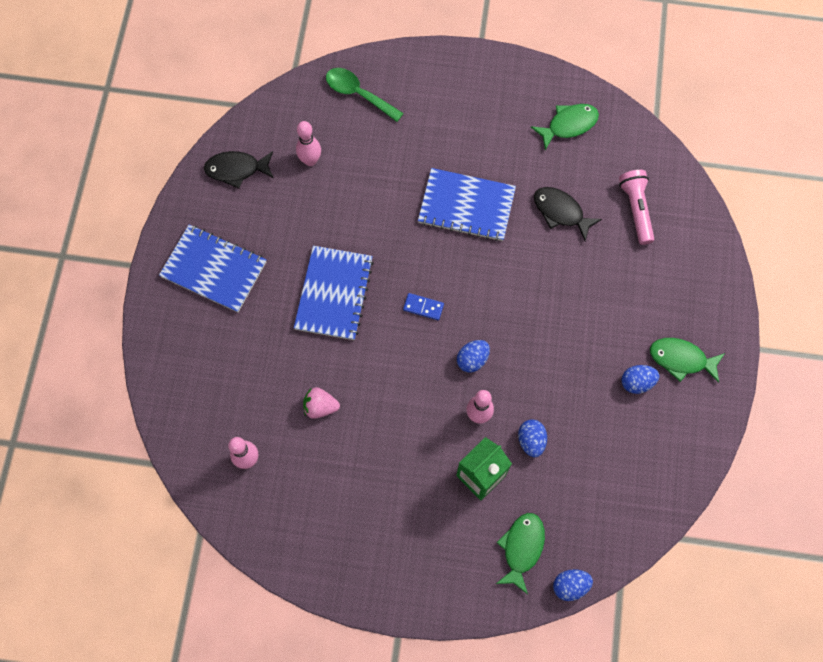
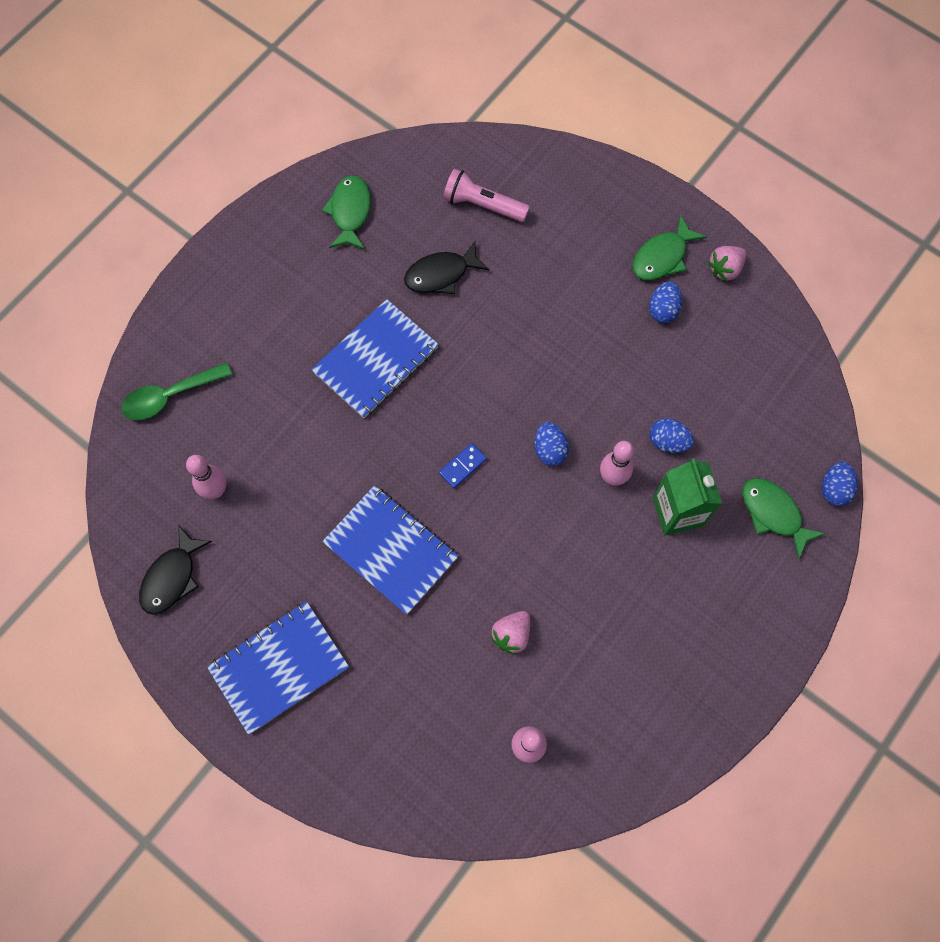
camera: 60 degrees left, 0 degrees up
(702, 411) = (725, 269): none -> pink strawberry

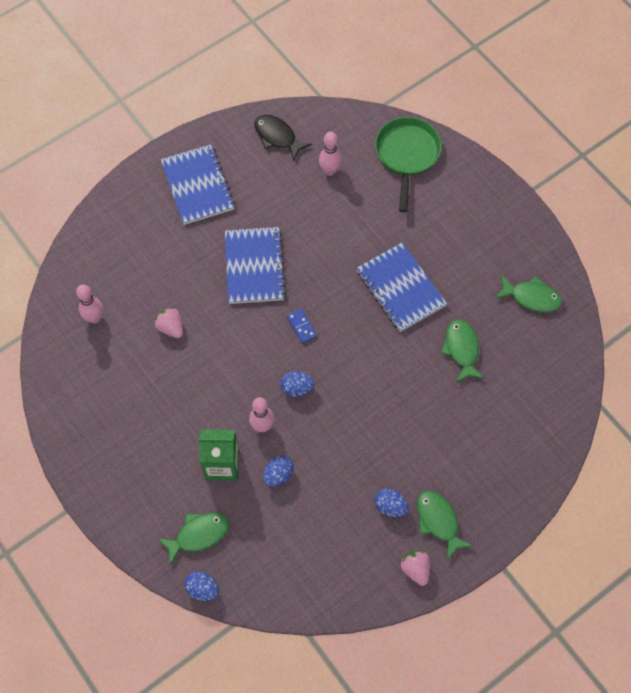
camera: 105 degrees right, 5 degrees down
(170, 396) = (407, 155): green spoon -> green pan
(390, 550) = (254, 266): blue notebook -> blue notebook turned 60 degrees counterclockwise
(441, 274) = (461, 349): black fish -> green fish
(483, 205) = (517, 395): pink flashlight -> none

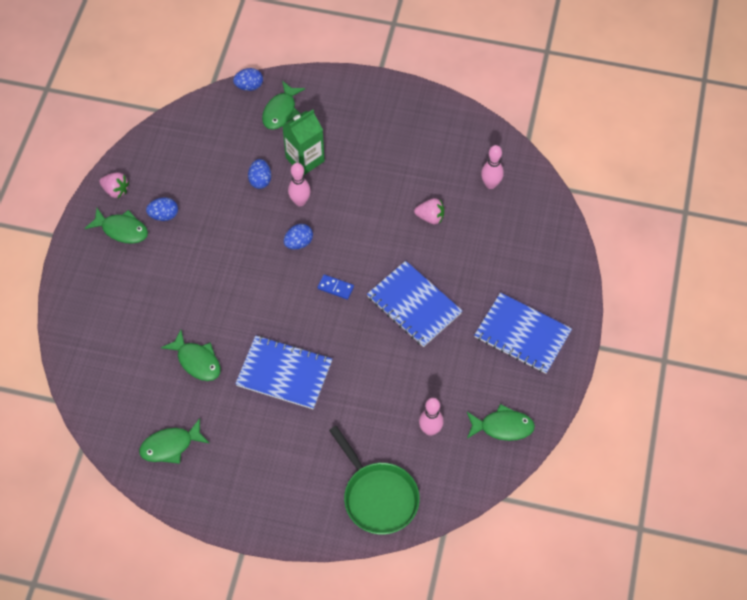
camera: 140 degrees right, 5 degrees down
(277, 137) = (502, 427): black fish -> green fish

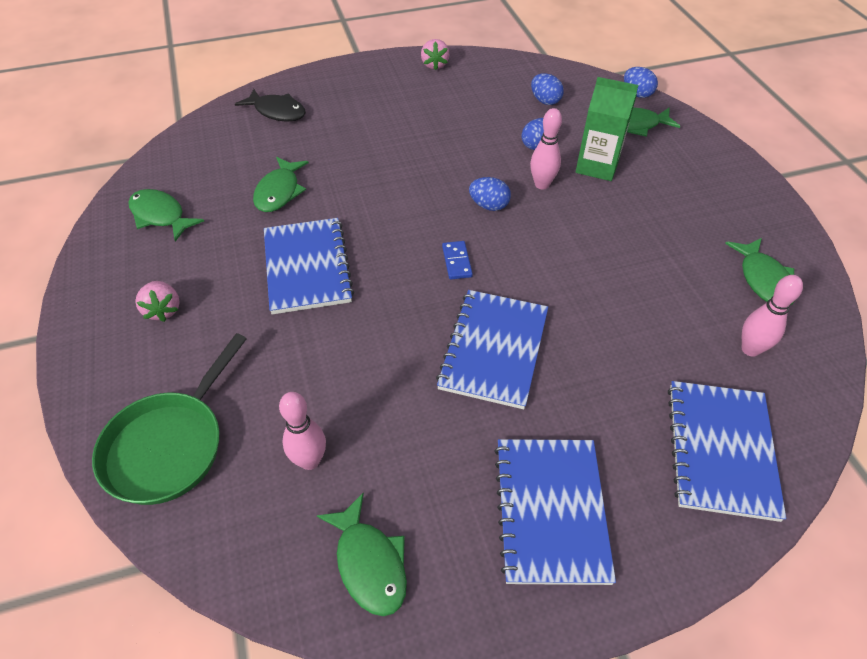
camera: 60 degrees right, 10 degrees down
(97, 325) = (277, 112): none -> black fish
(122, 230) = (395, 84): green fish -> green fish (763, 279)
(164, 215) = (434, 102): blue egg -> blue egg (545, 101)
(430, 217) = (636, 307): pink strawberry -> pink strawberry (163, 310)
(536, 241) = (721, 450): none -> blue notebook

